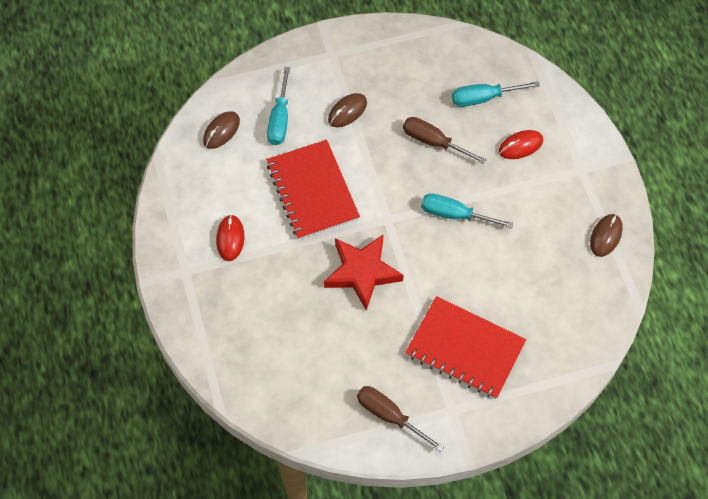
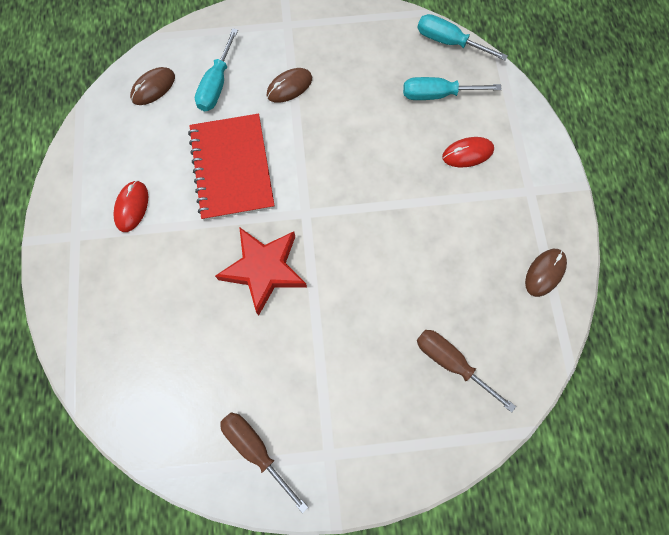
camera: 10 degrees right, 10 degrees up
(433, 142) = (374, 134): brown screwdriver -> brown screwdriver (451, 362)
(454, 215) = (380, 220): turquoise screwdriver -> turquoise screwdriver (449, 42)
(465, 349) = (359, 381): red notebook -> none

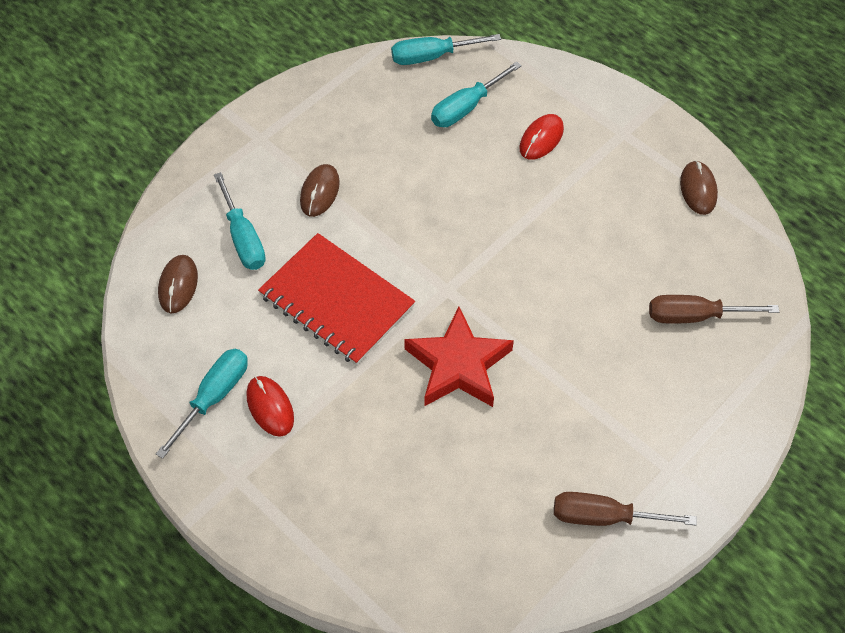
camera: 40 degrees left, 15 degrees down
(108, 175) = (214, 397): none -> turquoise screwdriver

